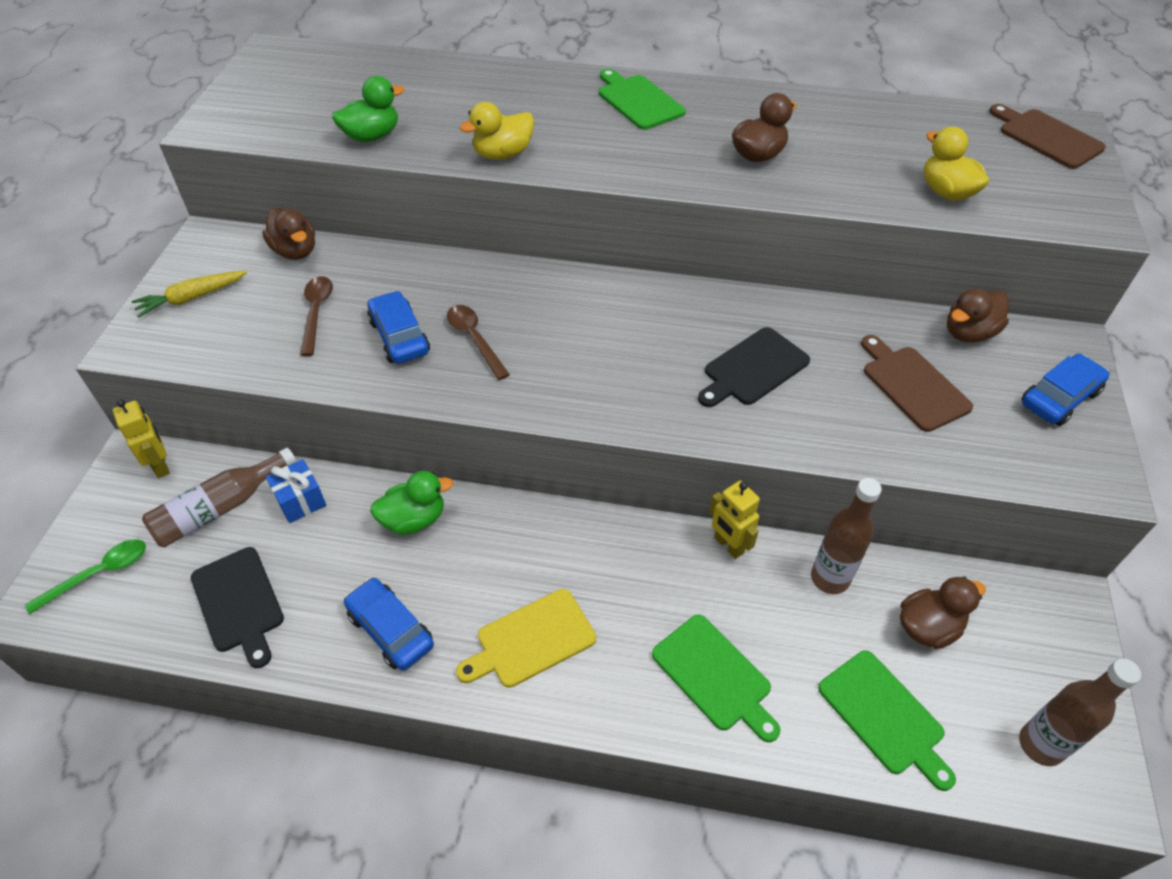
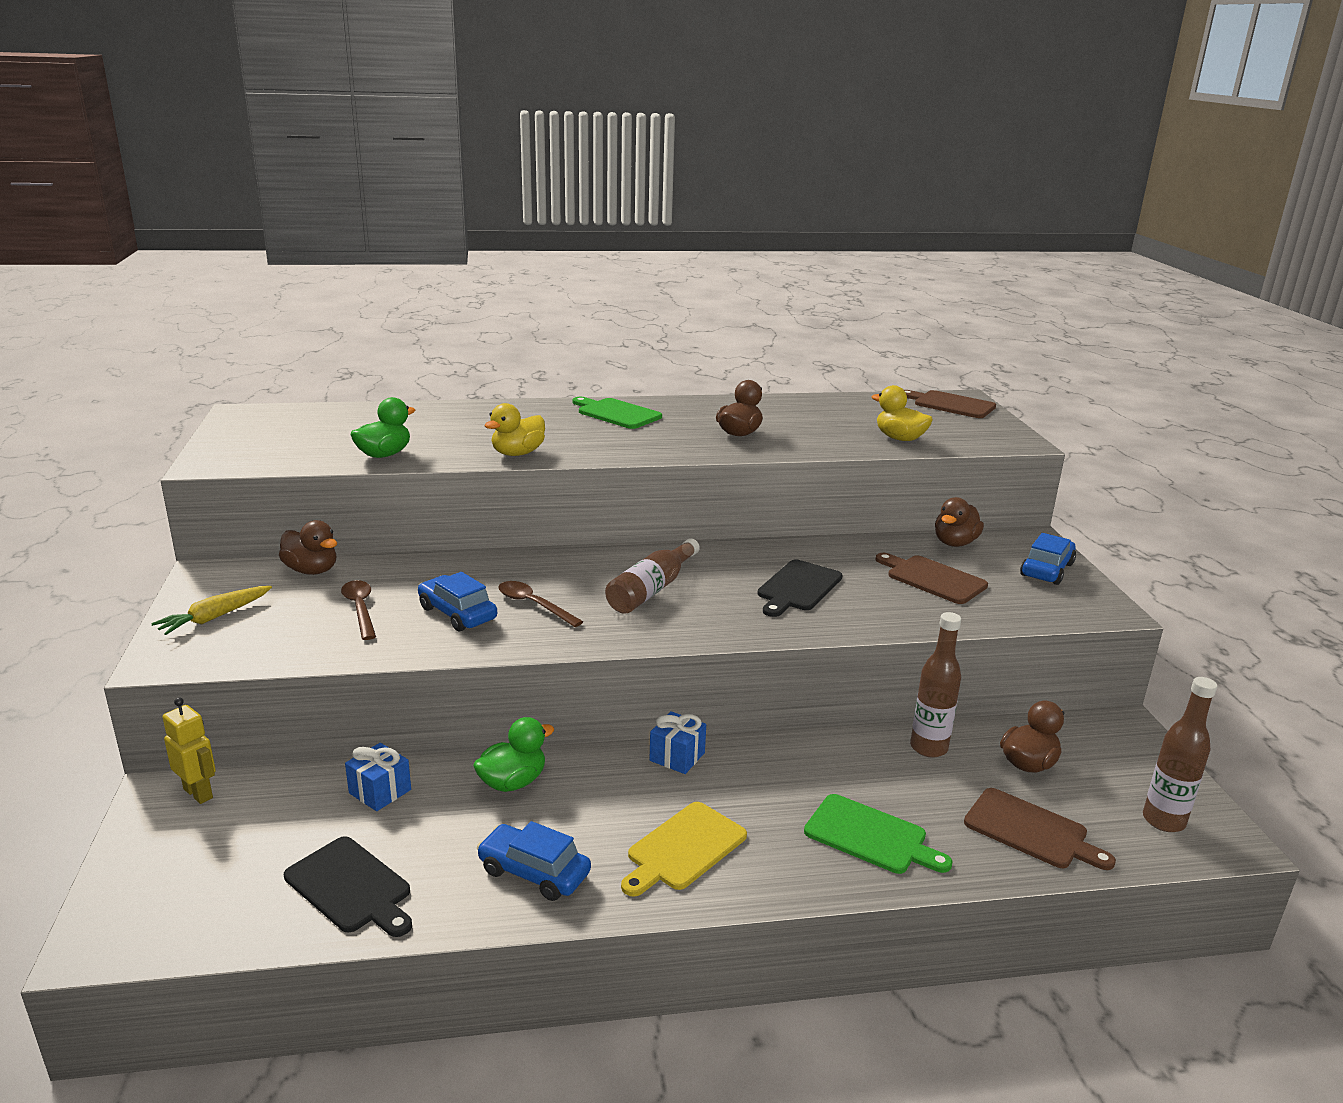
camera: 20 degrees left, 25 degrees down
(99, 574) = (164, 898): green spoon -> none
(220, 508) = (288, 815): brown bottle -> brown bottle (651, 589)
(573, 526) = (677, 757): none -> blue gift
(728, 545) = (828, 743): yellow robot -> none
(884, 716) = (1030, 831): green cutting board -> brown cutting board

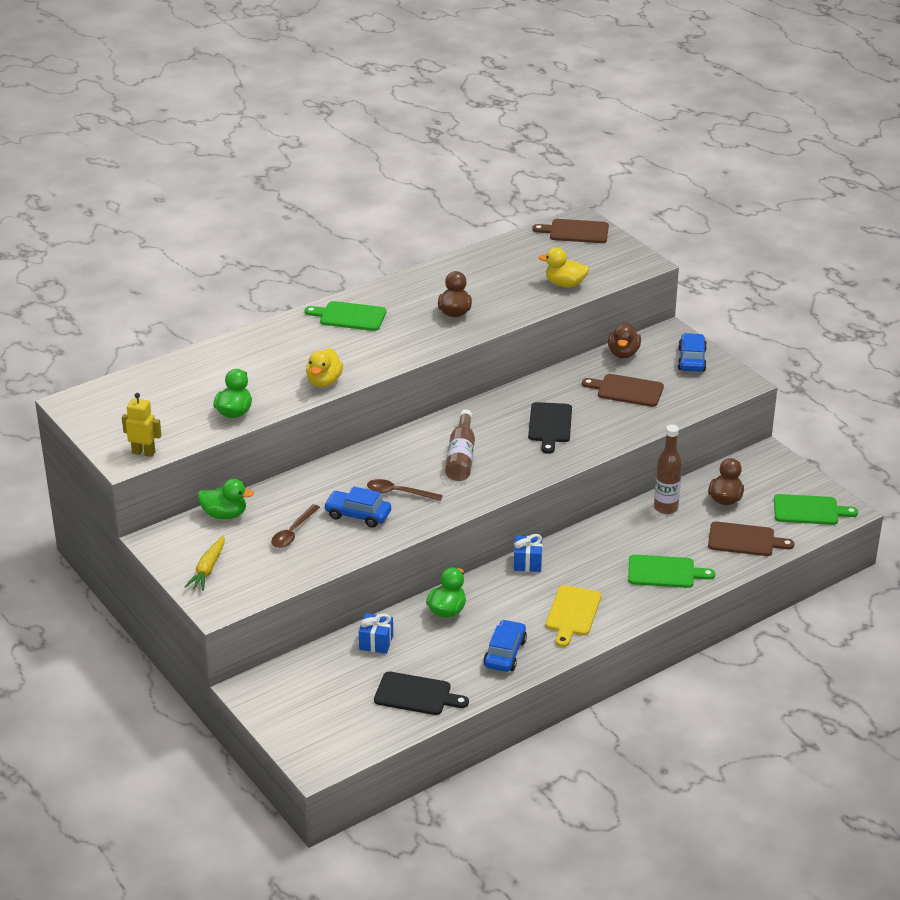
camera: 25 degrees left, 10 degrees up
(198, 793) = (271, 681): yellow robot -> yellow robot (144, 452)
(312, 570) = (224, 515): brown duck -> green duck
(360, 609) = (293, 532): brown spoon -> brown spoon turned 105 degrees counterclockwise
(534, 872) = (505, 653): blue car -> blue car turned 105 degrees clockwise
(1163, 821) = (809, 510): brown bottle -> green cutting board

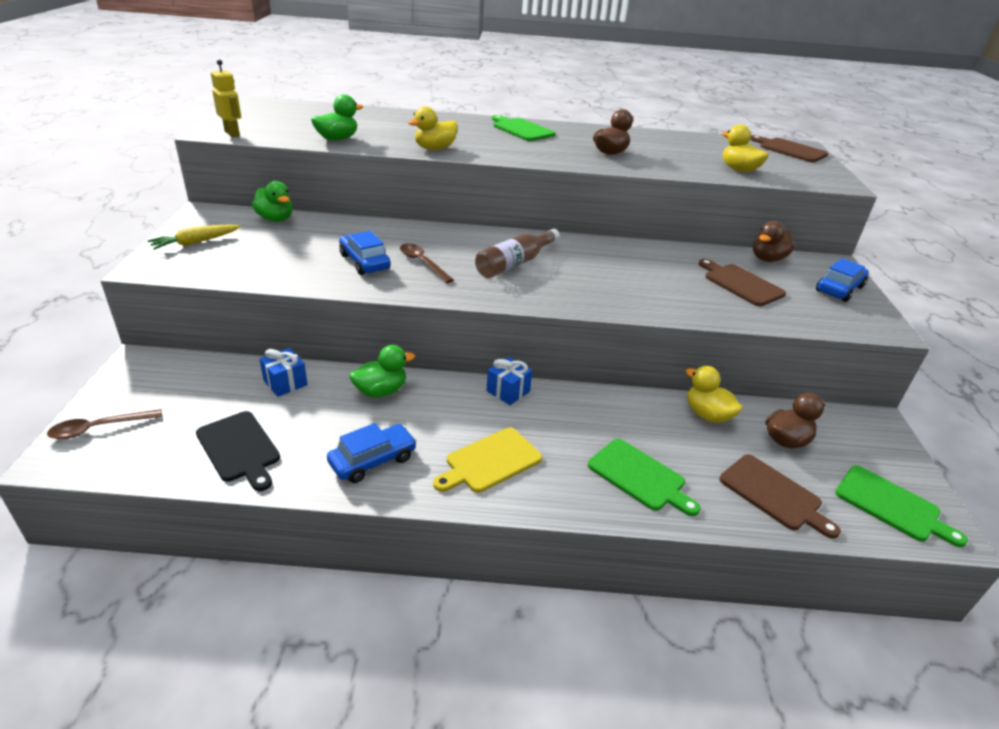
camera: 35 degrees right, 0 degrees up
(293, 532) = (297, 250): brown spoon -> brown spoon (99, 428)
(550, 425) = (629, 276): black cutting board -> none
(665, 508) = (707, 415): brown bottle -> yellow duck

